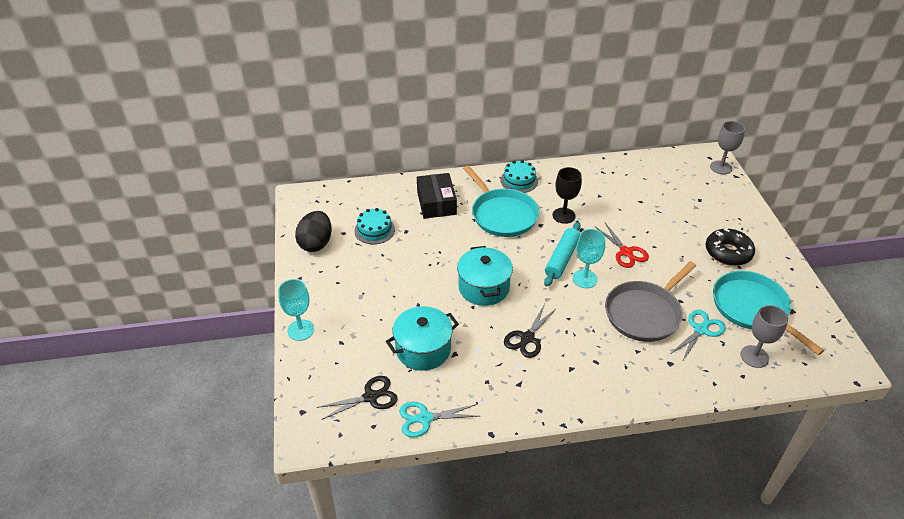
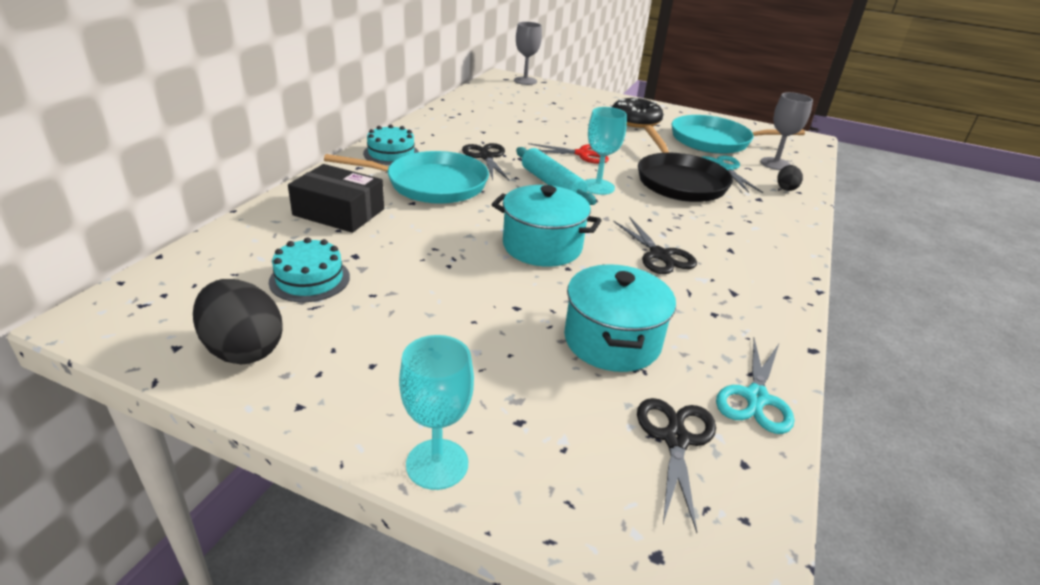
camera: 60 degrees left, 10 degrees down
(563, 215) = (486, 157): black goblet -> black scissors
(644, 313) = (679, 181): grey pan -> black pan
(711, 374) = (786, 188): none -> black egg

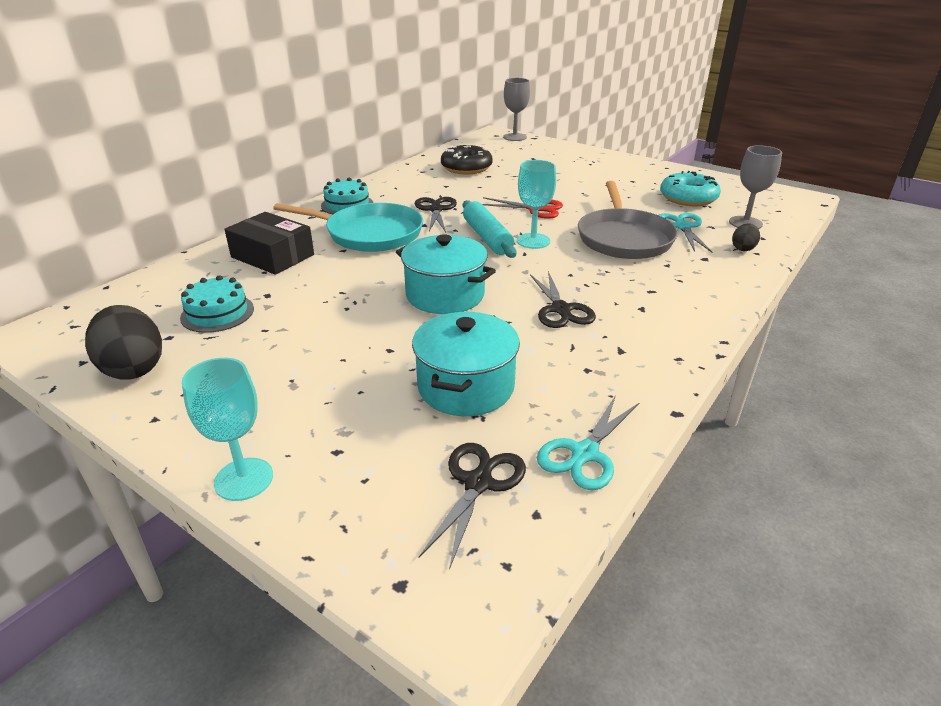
camera: 15 degrees right, 0 degrees up
(635, 121) = (610, 177): black donut -> black donut (466, 168)
(679, 181) = (624, 238): black pan -> grey pan
(715, 141) = (688, 198): turquoise pan -> turquoise donut

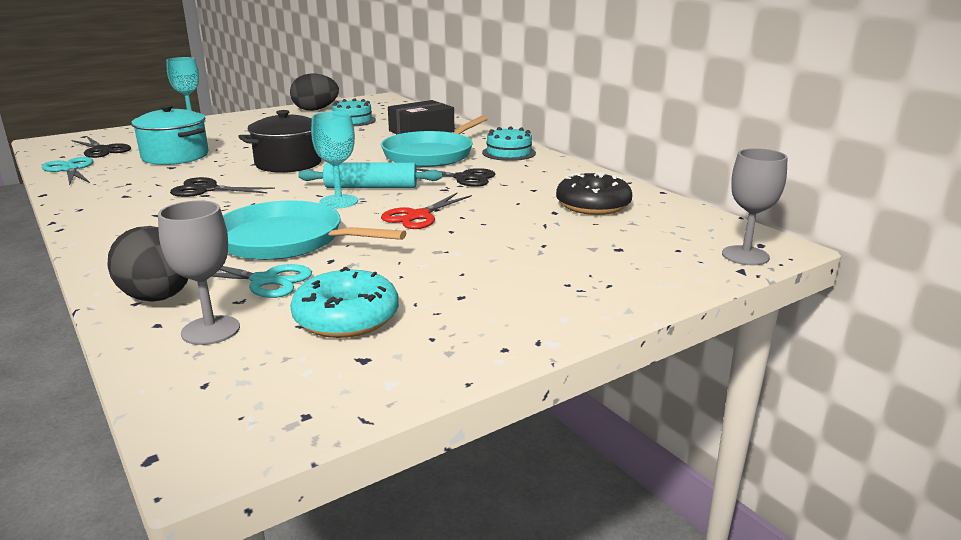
camera: 110 degrees right, 10 degrees down
(445, 295) = (288, 163): turquoise pot -> black pot
(624, 238) = (286, 240): grey pan -> turquoise pan
(743, 248) = (158, 298): black egg -> black egg, size x1.93

